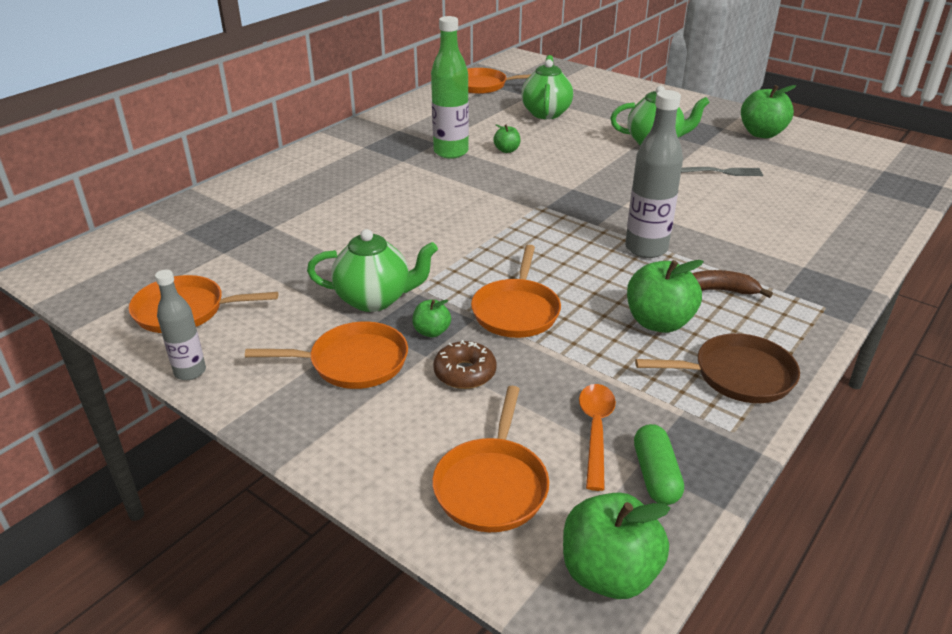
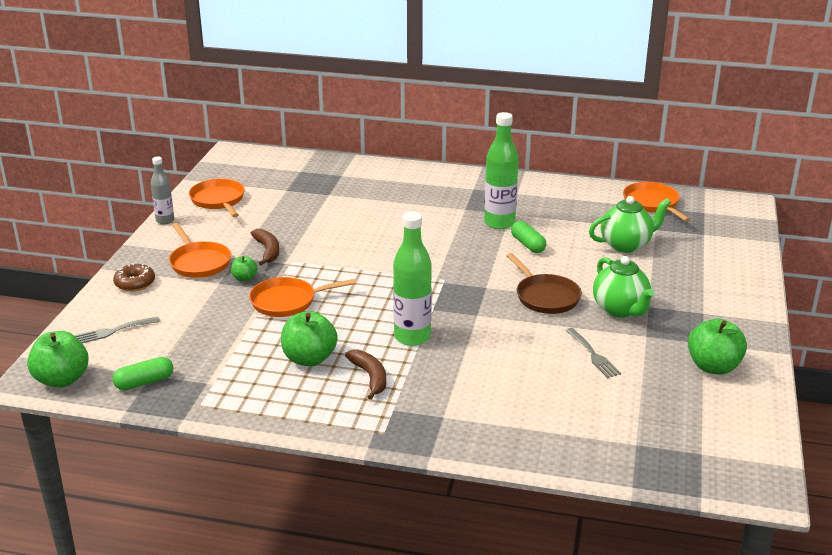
camera: 65 degrees right, 5 degrees down
(375, 299) = (267, 251): green teapot -> brown banana
(465, 373) = (209, 299): brown donut -> brown donut (135, 283)
(492, 485) = (114, 331): orange pan -> grey fork
(507, 150) = (528, 244): green apple -> green capsule
(595, 431) = (175, 355): orange spoon -> none
(646, 248) = (412, 337): grey bottle -> green bottle
(737, 375) = (263, 400): brown pan -> brown pan (545, 297)

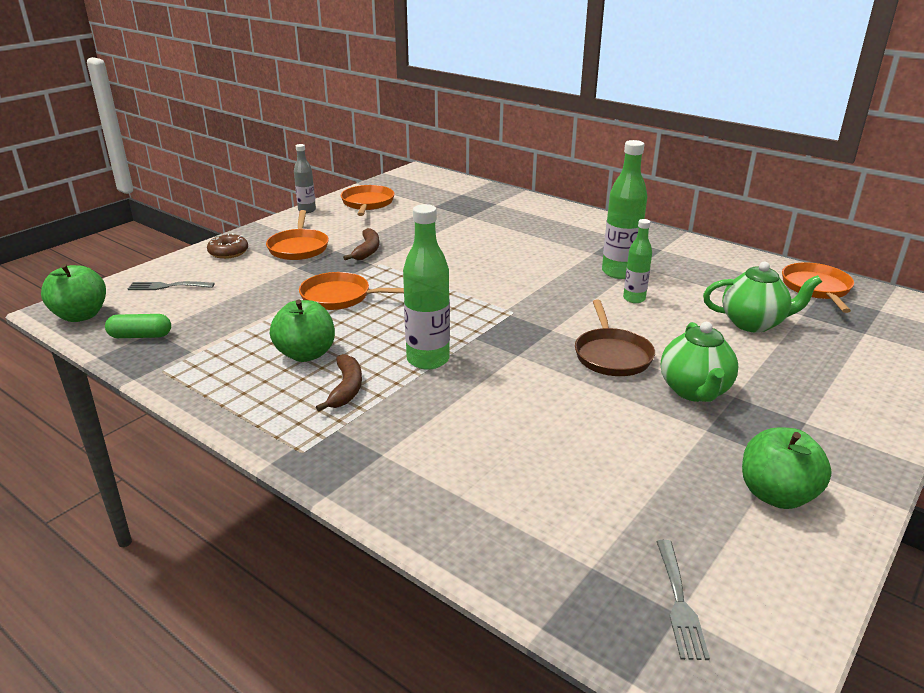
camera: 25 degrees right, 0 degrees up
(244, 278) = (323, 268): green apple -> none
(528, 244) = (634, 299): green capsule -> green bottle
(593, 355) = (620, 434): grey fork -> grey fork (679, 603)

